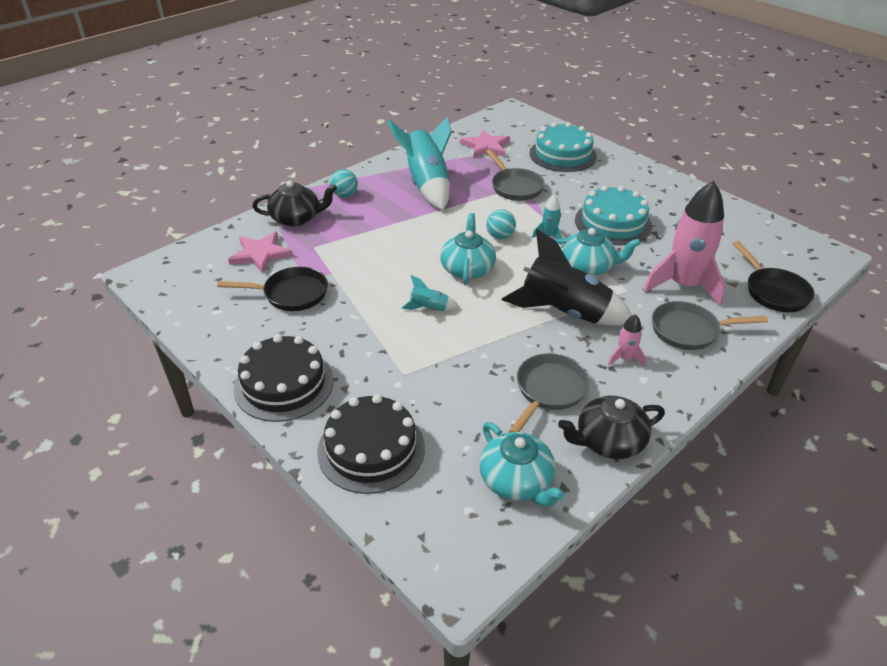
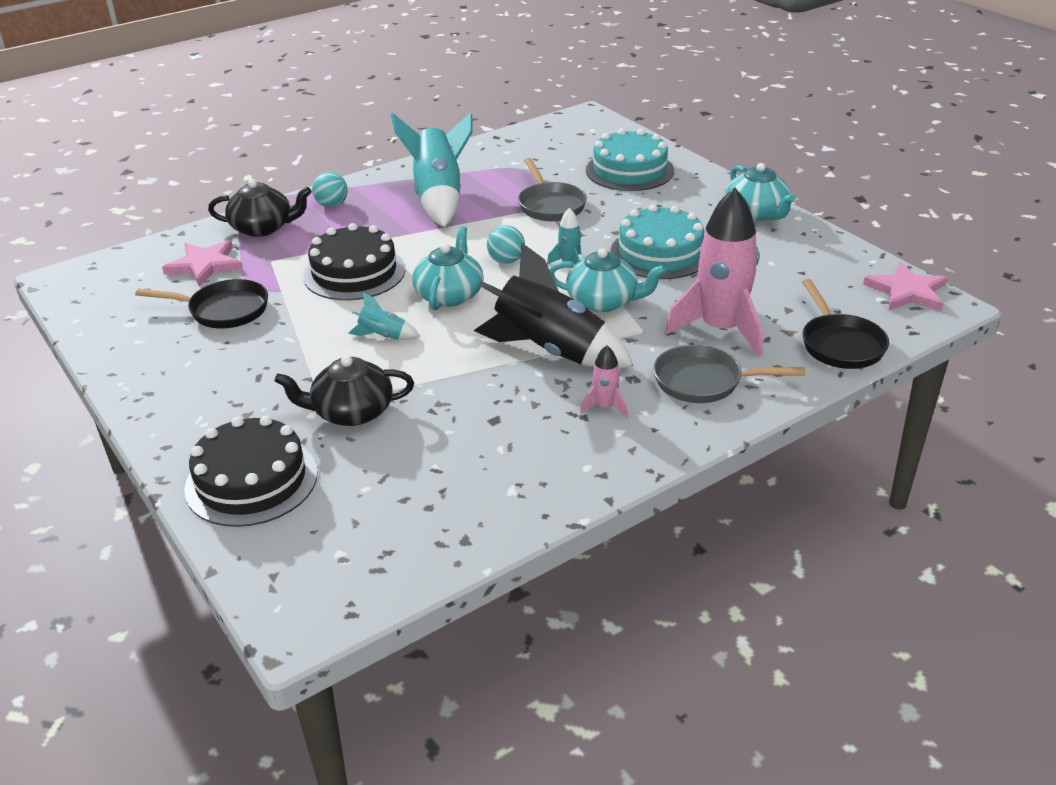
camera: 10 degrees right, 5 degrees down
(284, 384) = (177, 405): black cake -> black cake (354, 273)
(486, 146) = (533, 157): pink star -> pink star (907, 291)
(517, 481) = (410, 528): turquoise teapot -> turquoise teapot (757, 213)
(548, 390) = (492, 435): grey pan -> none
(608, 441) = (543, 495): black teapot -> black teapot (351, 412)

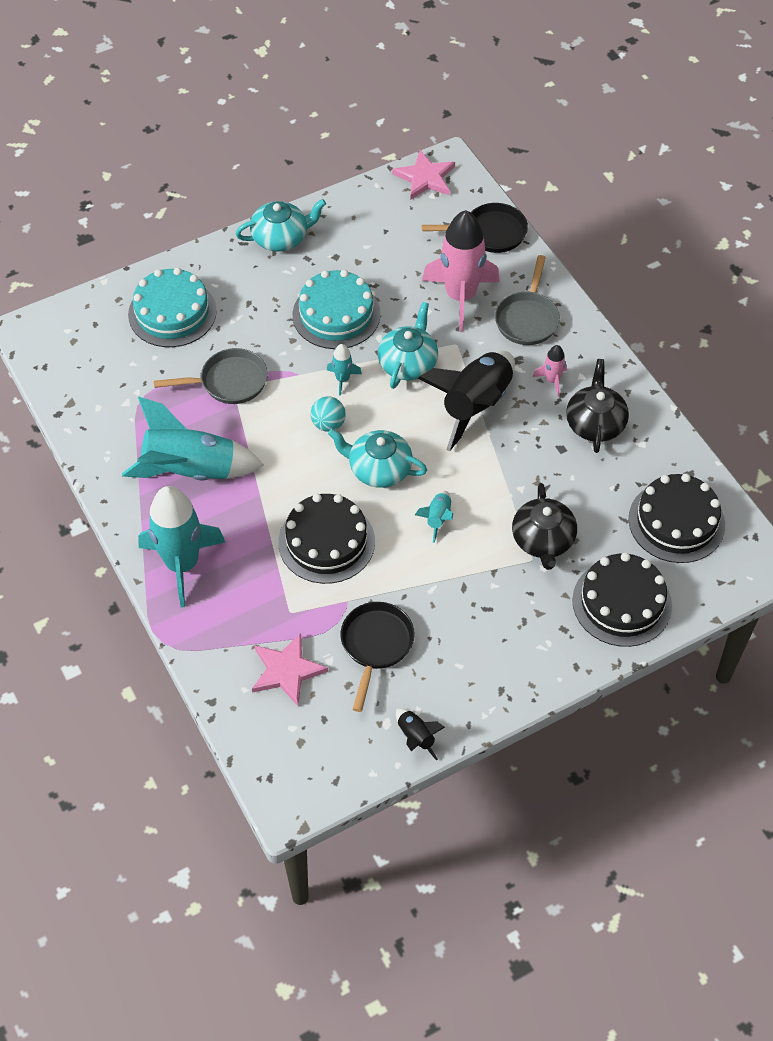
camera: 85 degrees left, 20 degrees up
(107, 342) = (416, 737): none -> black rocket
(263, 228) = (218, 624): black teapot -> black teapot (595, 423)
(332, 205) = (182, 564): turquoise ball -> turquoise rocket
(378, 528) = (676, 522): none -> black cake

